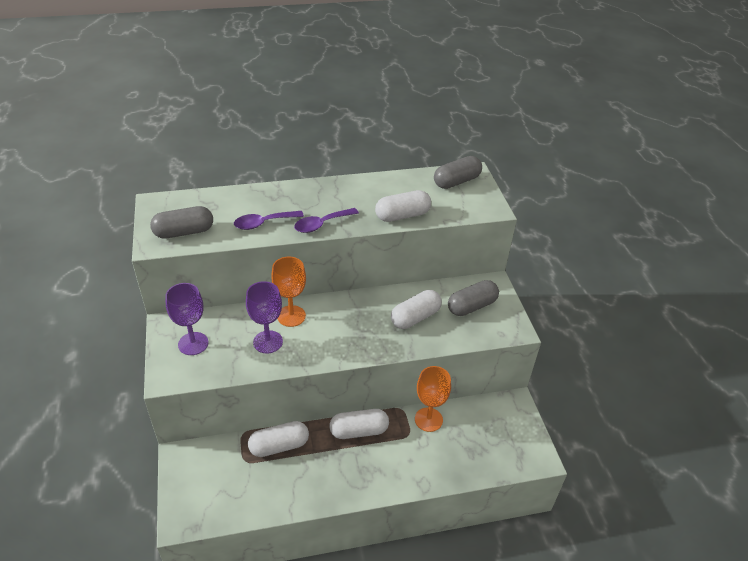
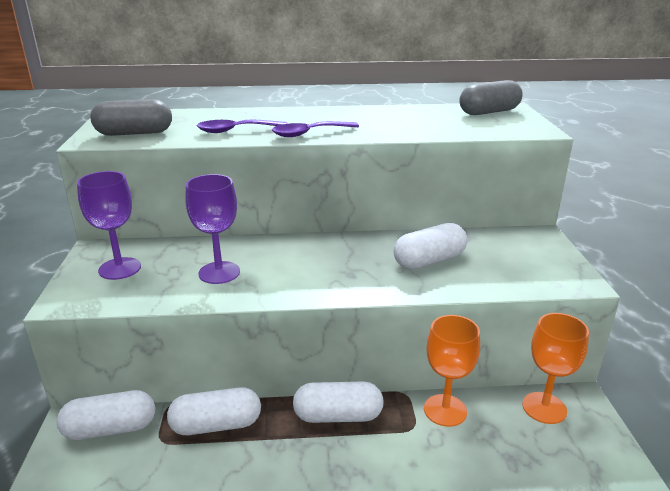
camera: 10 degrees right, 15 degrees down
(291, 316) = (259, 250): orange goblet -> orange goblet (544, 408)
(402, 215) = (416, 131): white capsule -> white capsule (110, 429)
(471, 306) = (510, 254): grey capsule -> none

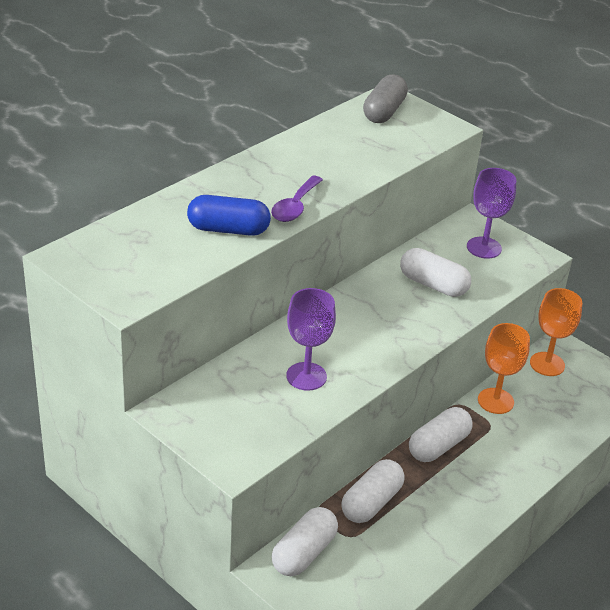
camera: 45 degrees left, 10 degrees up
(120, 268) = (223, 416): purple goblet -> purple goblet (484, 248)
(134, 133) = (146, 274): grey capsule -> none
(236, 131) = (228, 229): purple spoon -> blue capsule
(429, 260) = (433, 285): white capsule -> white capsule turned 75 degrees counterclockwise

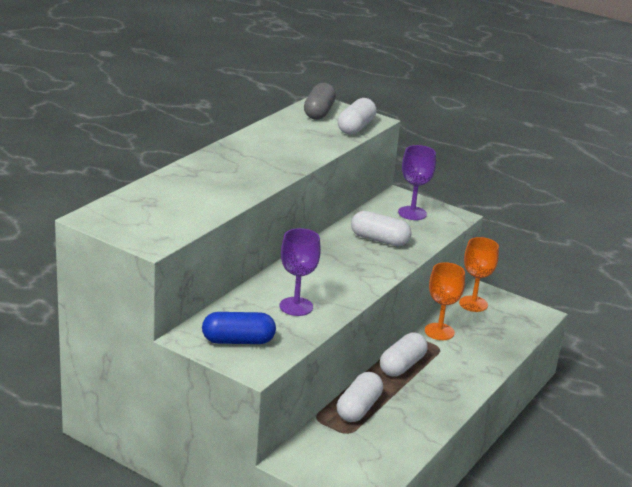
camera: 10 degrees left, 10 degrees down
(228, 229) = (219, 193): blue capsule -> blue capsule (238, 341)
(295, 206) = (268, 176): purple spoon -> none
(304, 553) = (313, 447): white capsule -> white capsule (356, 127)

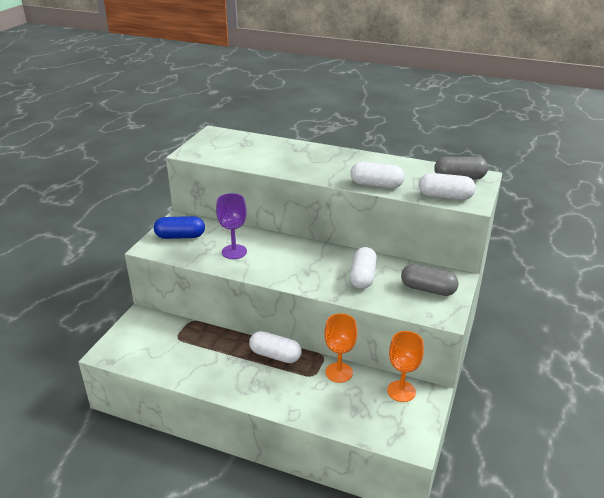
camera: 80 degrees right, 5 degrees up
(238, 341) = (180, 236): blue capsule -> blue capsule turned 75 degrees counterclockwise
(358, 408) = (208, 339): white capsule -> white capsule (376, 185)
(412, 213) = (428, 289): purple goblet -> grey capsule

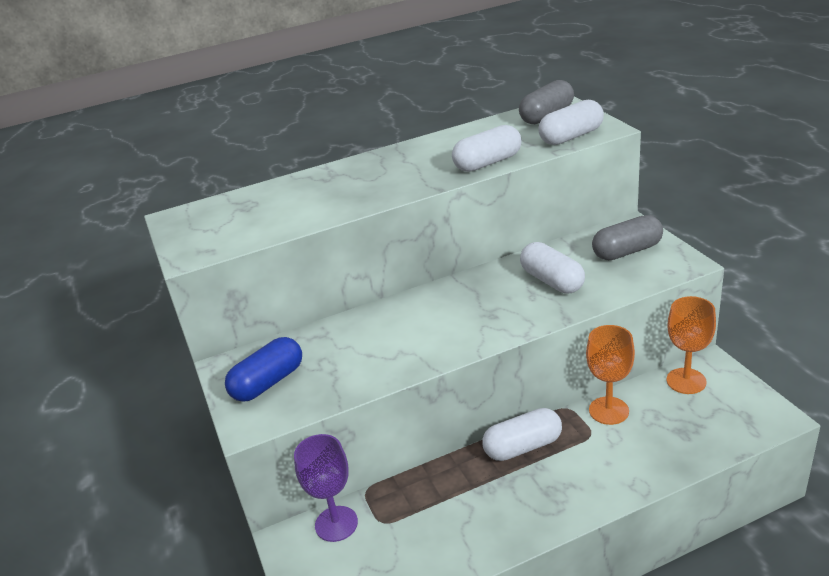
camera: 40 degrees left, 0 degrees up
(234, 252) = (371, 352): purple goblet -> purple goblet (336, 524)

